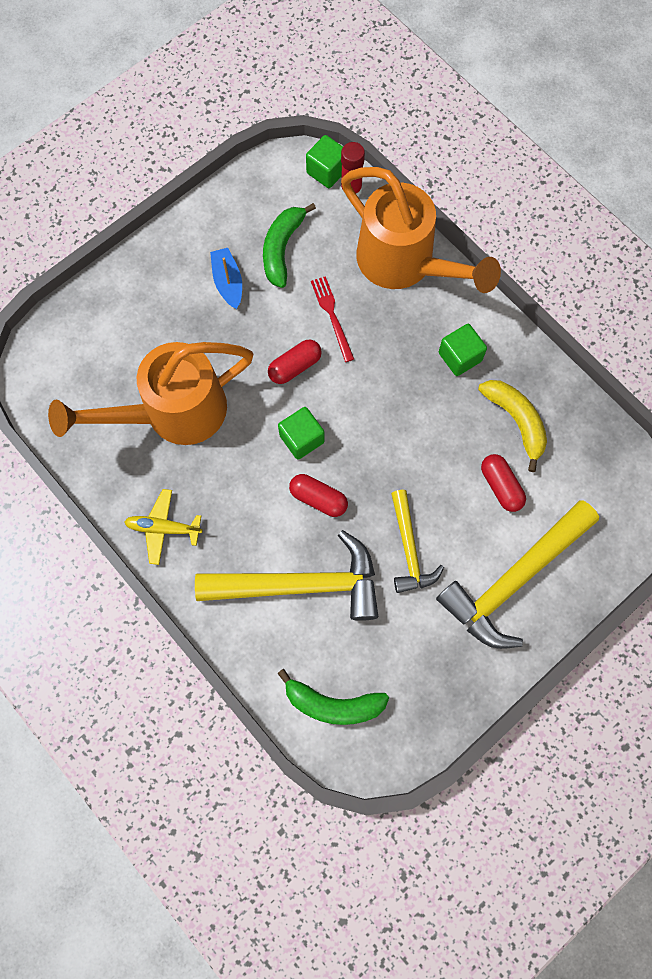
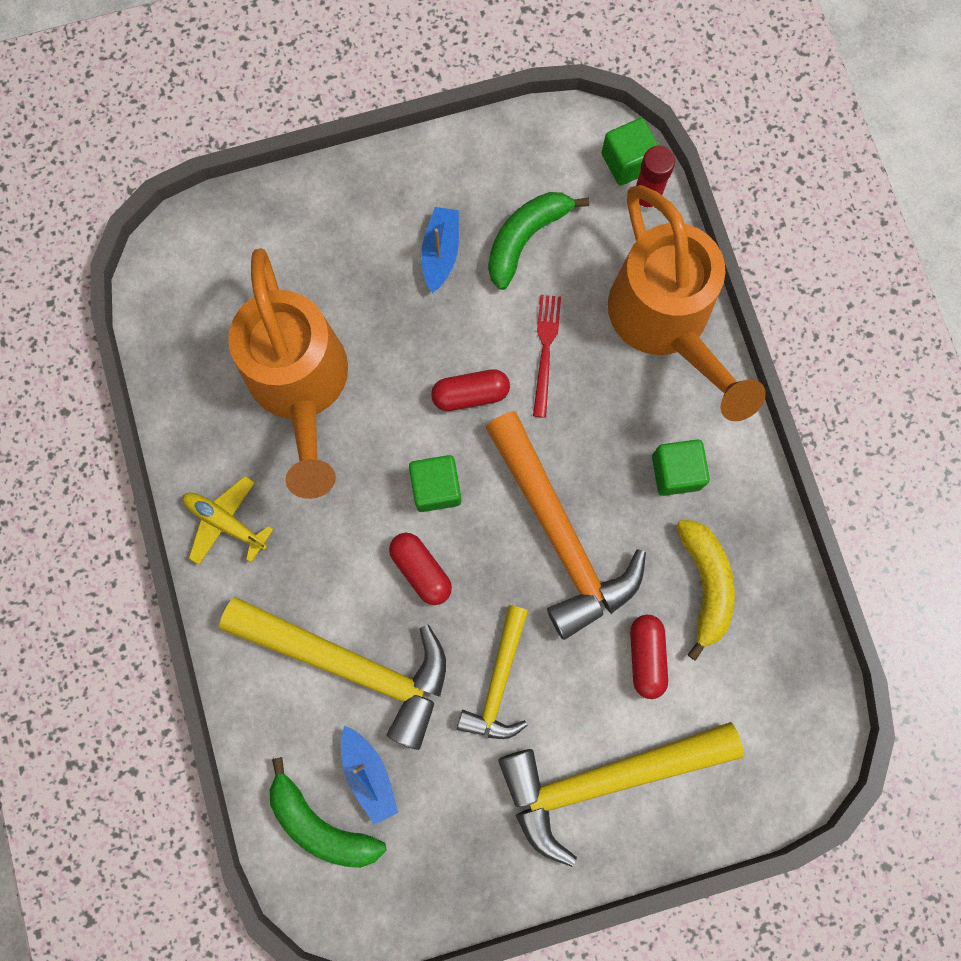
camera: 25 degrees right, 5 degrees up
(173, 413) = (300, 387): orange watering can -> orange watering can turned 105 degrees counterclockwise
(350, 654) = (369, 774): none -> blue boat
(402, 432) = (560, 535): none -> orange hammer

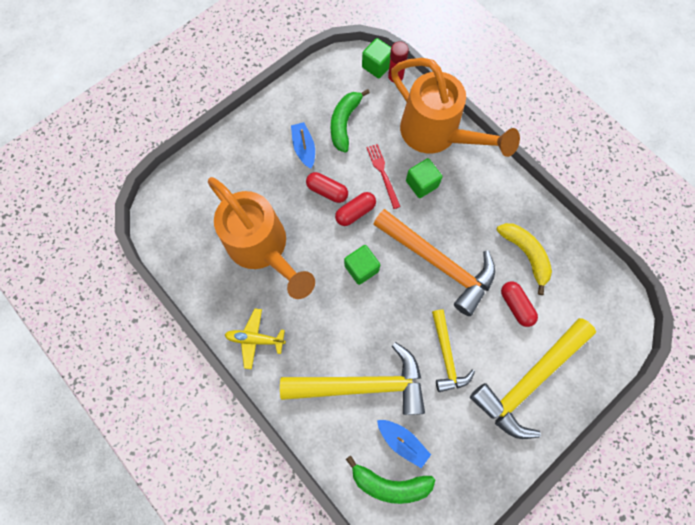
camera: 25 degrees left, 5 degrees down
(421, 570) = (375, 315): red capsule -> red capsule (327, 191)
(676, 472) = (480, 205): green cube -> green cube (421, 184)

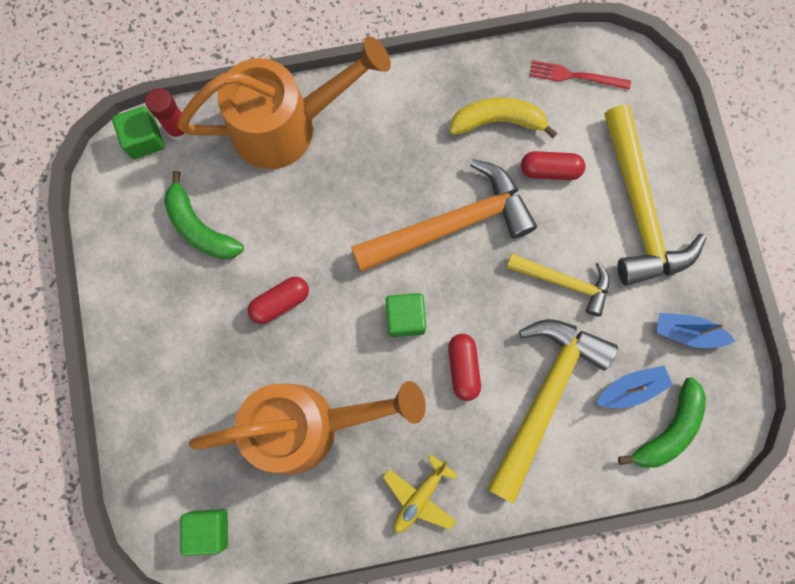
camera: 60 degrees left, 5 degrees up
(304, 148) = (202, 298): blue boat -> blue boat (687, 332)
(355, 212) = (329, 284): red capsule -> red capsule (463, 368)
(383, 173) = (299, 221): red fork -> red fork (575, 76)
(421, 184) = (341, 183): green cube -> green cube (209, 529)

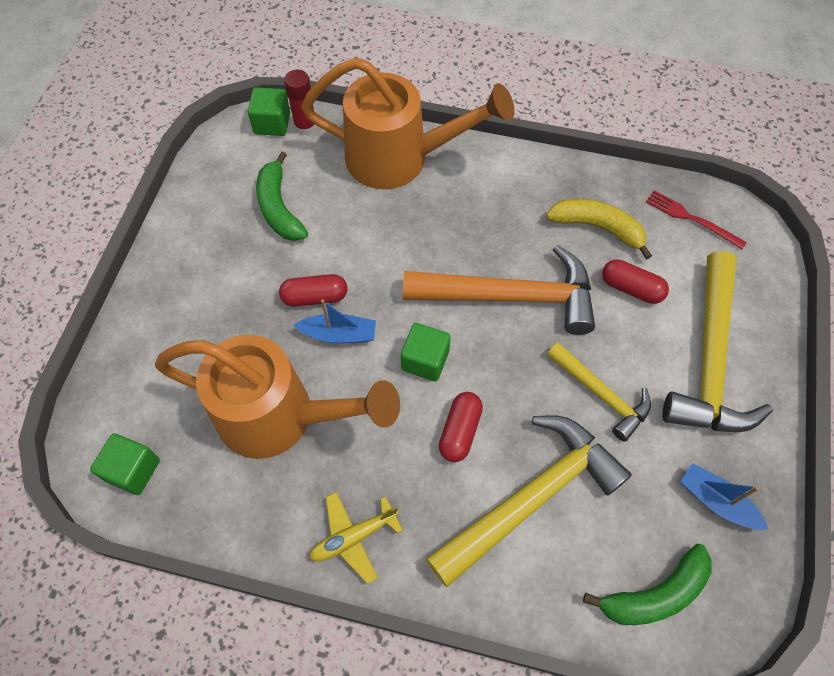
camera: 25 degrees right, 15 degrees down
(631, 389) = (630, 531): blue boat -> blue boat (339, 334)

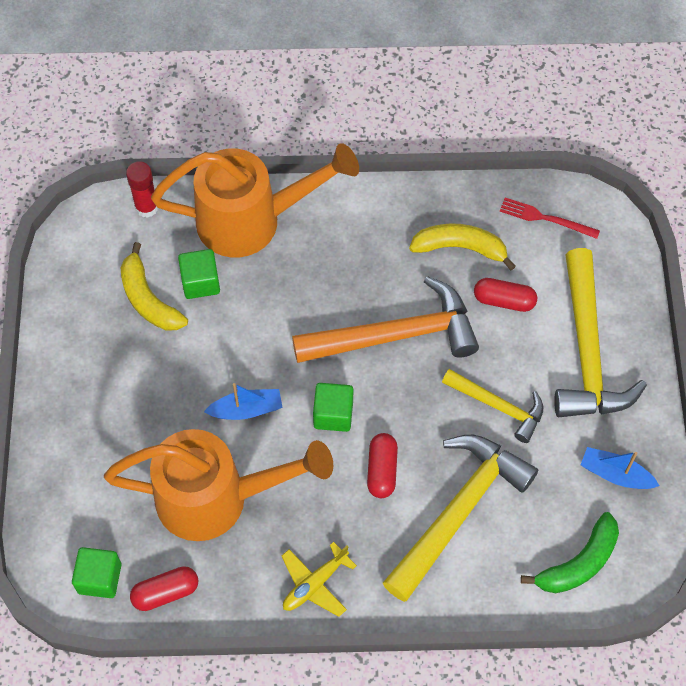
camera: 15 degrees left, 0 degrees up
(272, 123) = (111, 212): green cube -> green cube (200, 282)
(279, 207) = (148, 299): green banana -> yellow banana
(315, 297) = (212, 380): red capsule -> red capsule (165, 592)

